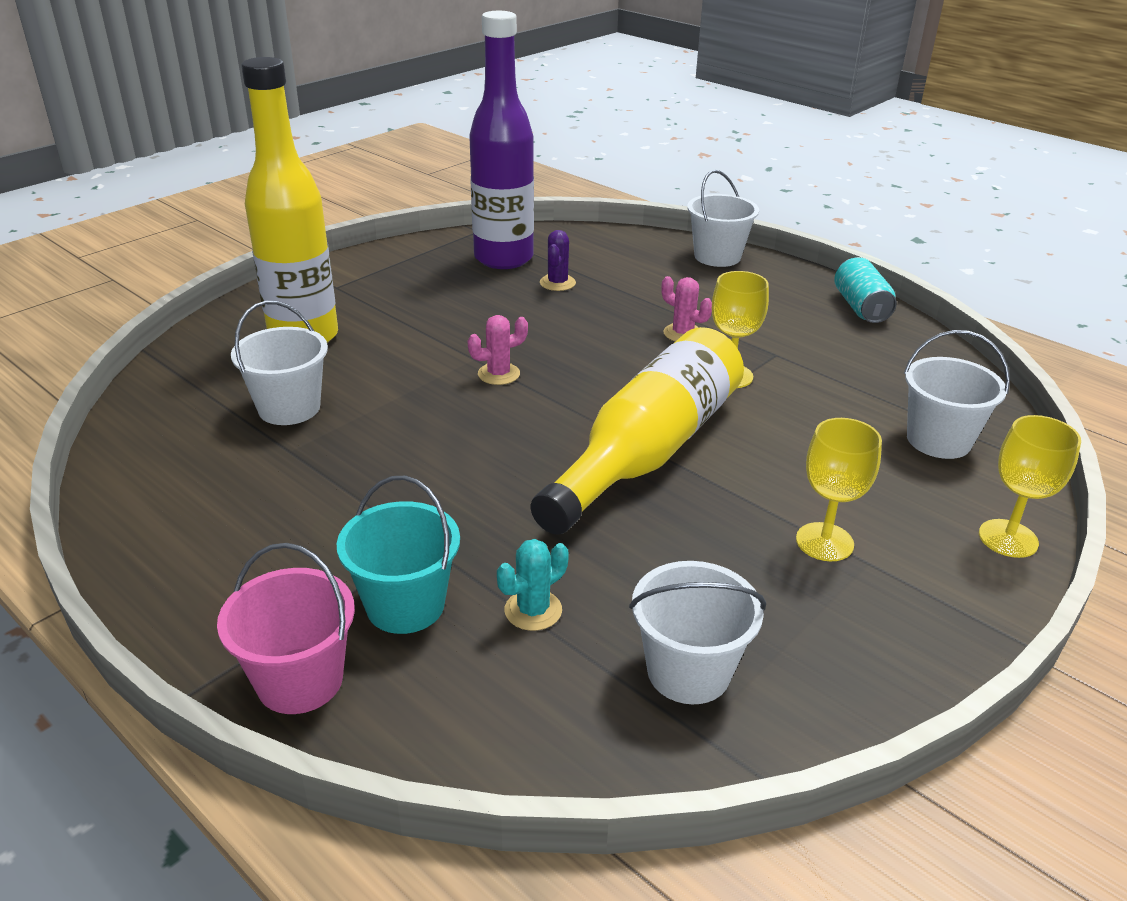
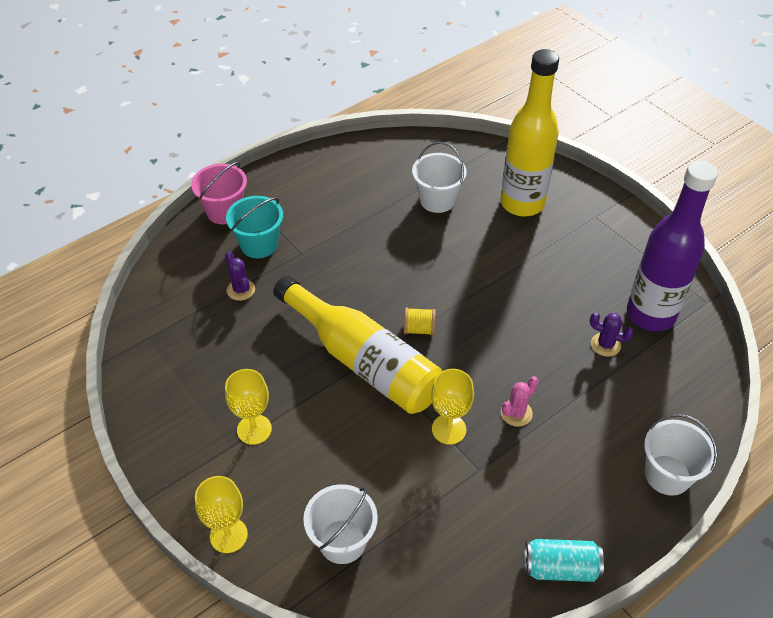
camera: 100 degrees right, 15 degrees up
(498, 374) = (465, 296): pink cactus -> none
(533, 610) = (241, 290): turquoise cactus -> purple cactus
(572, 407) = (419, 329): none -> yellow spool
(688, 671) = (181, 342): white bucket -> none

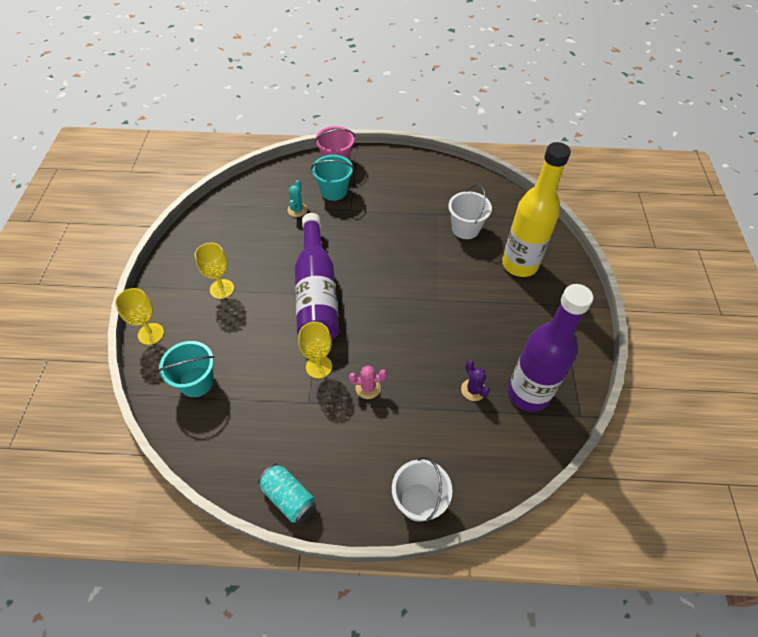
camera: 40 degrees right, 5 degrees up
(241, 290) = (297, 210): purple cactus -> turquoise cactus
(342, 541) = (196, 382): white bucket -> turquoise bucket
(363, 360) = (316, 292): yellow bottle -> purple bottle
(419, 329) = (367, 297): yellow spool -> none

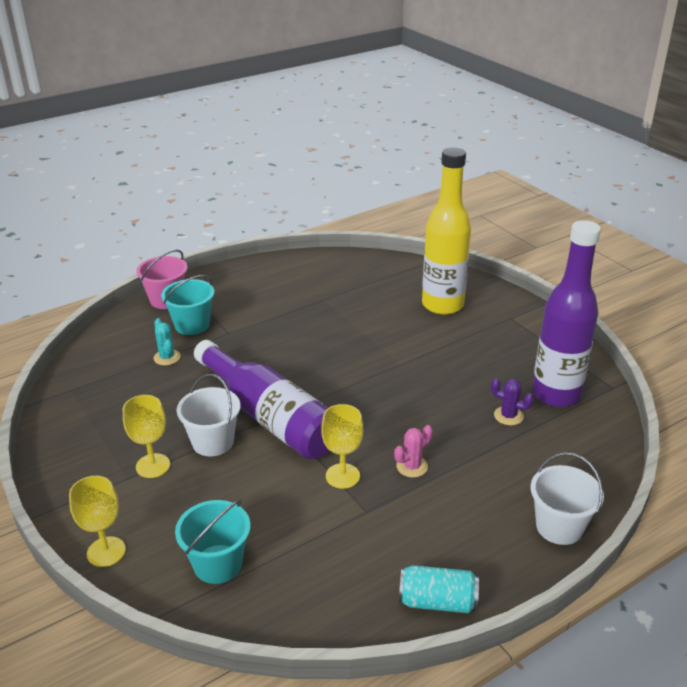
camera: 35 degrees left, 20 degrees down
(465, 229) = (363, 299): white bucket -> white bucket (213, 442)

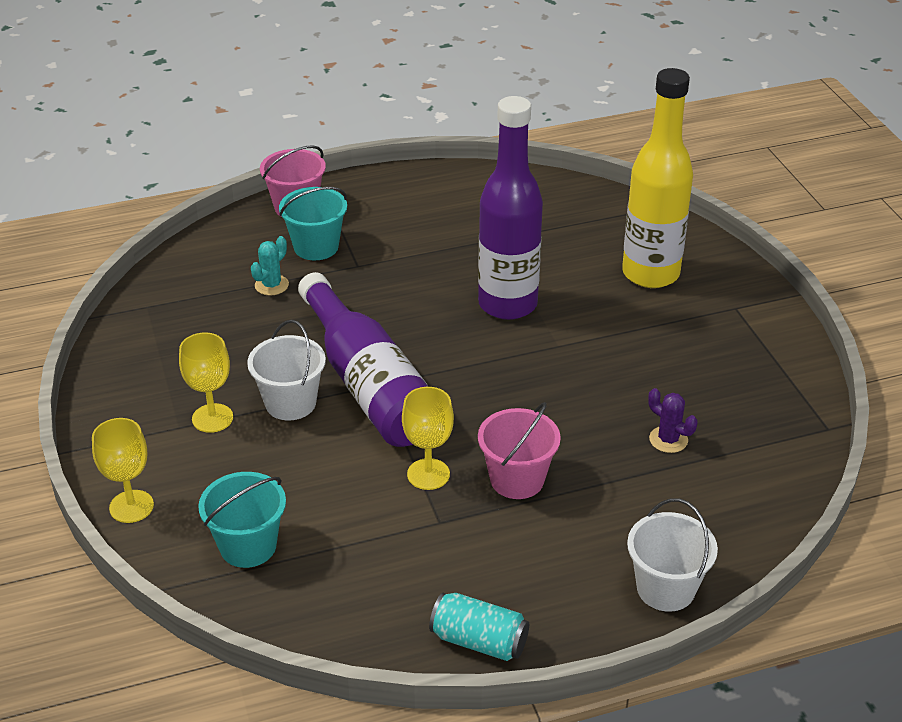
camera: 15 degrees right, 5 degrees up
(167, 357) = (271, 285): turquoise cactus -> turquoise cactus turned 45 degrees clockwise
(412, 466) = (517, 479): pink cactus -> pink bucket
(556, 394) = (745, 423): purple bottle -> purple bottle (507, 304)

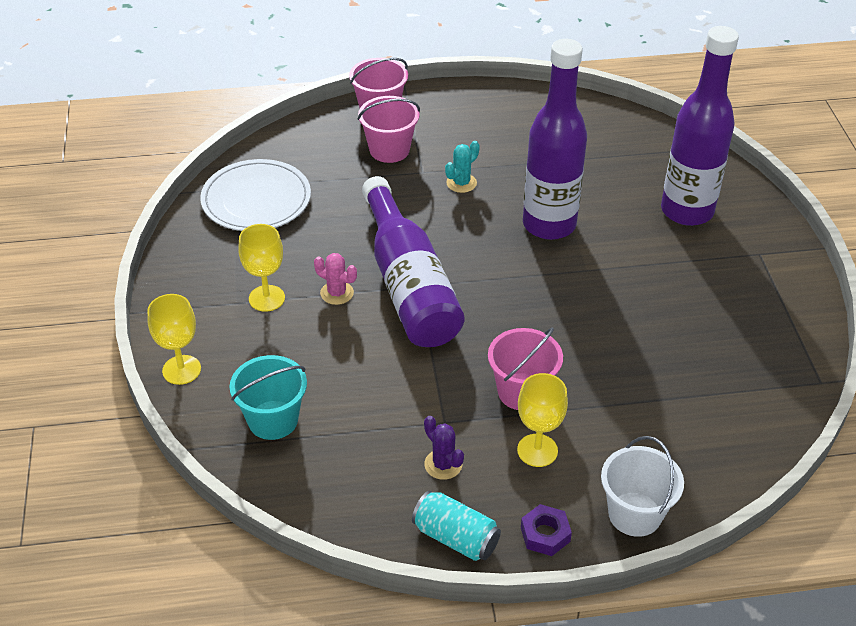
camera: 10 degrees right, 5 degrees up
(177, 315) = (256, 199): none -> white plate
(271, 285) = (343, 181): turquoise cactus -> turquoise cactus (461, 183)
(290, 403) = (337, 293): white bucket -> pink cactus
(316, 247) = (389, 150): turquoise bucket -> pink bucket
(428, 474) = (444, 376): yellow goblet -> yellow goblet (537, 450)
(575, 623) = (545, 534): none -> purple nut
(650, 274) = (687, 211): yellow bottle -> purple bottle
(668, 440) = (668, 373): purple cactus -> purple cactus (443, 464)

